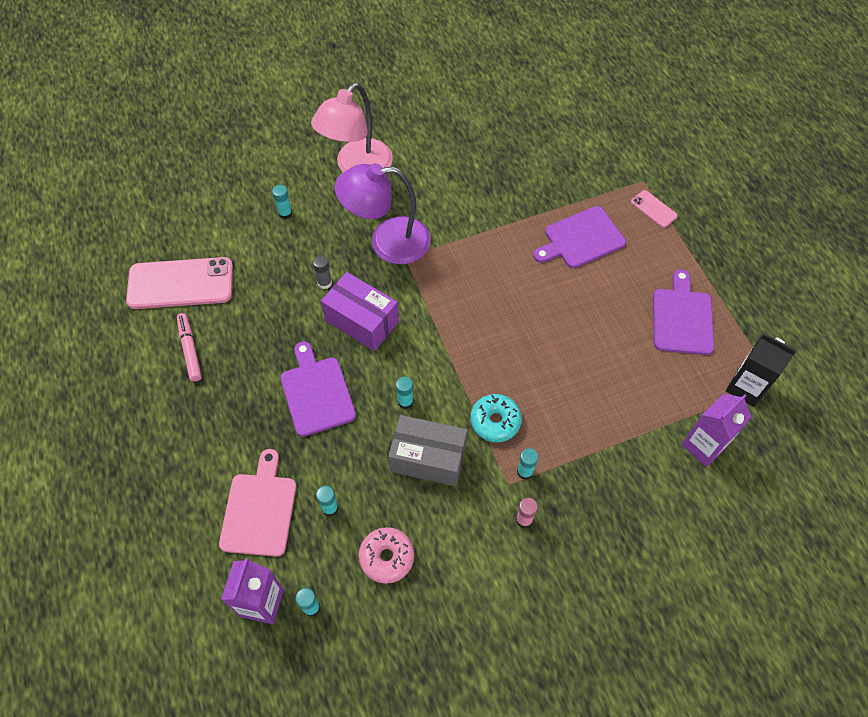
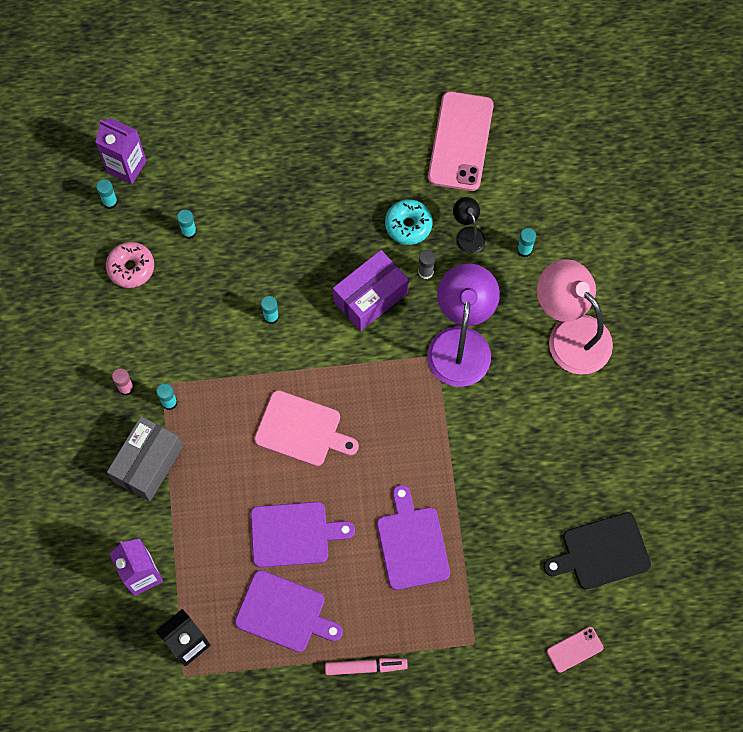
camera: 105 degrees right, 10 degrees up
(190, 350) = (382, 141): pink marker -> pink marker (365, 667)
(259, 509) = (206, 176): pink cutting board -> pink cutting board (302, 430)
(278, 258) = (468, 234): none -> black lamp
(316, 392) = (304, 241): purple cutting board -> purple cutting board (294, 534)
(428, 458) = (209, 323): grey box -> grey box (148, 464)
(495, 421) = (226, 391): turquoise donut -> turquoise donut (408, 225)
(536, 117) = (601, 552): none -> black cutting board
(653, 209) = (431, 639): pink phone -> pink phone (574, 649)

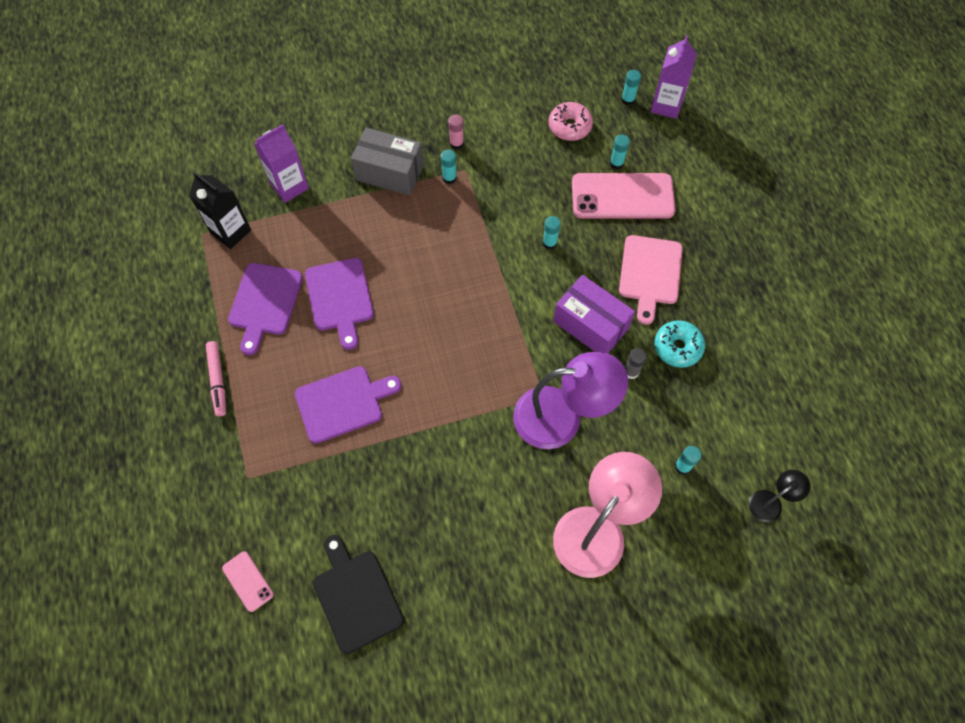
camera: 80 degrees right, 5 degrees down
(302, 430) = (442, 287): pink cutting board -> pink cutting board (650, 274)
(460, 141) = (788, 383): pink phone -> pink phone (622, 196)
(468, 234) = (684, 406): black lamp -> black lamp (770, 502)

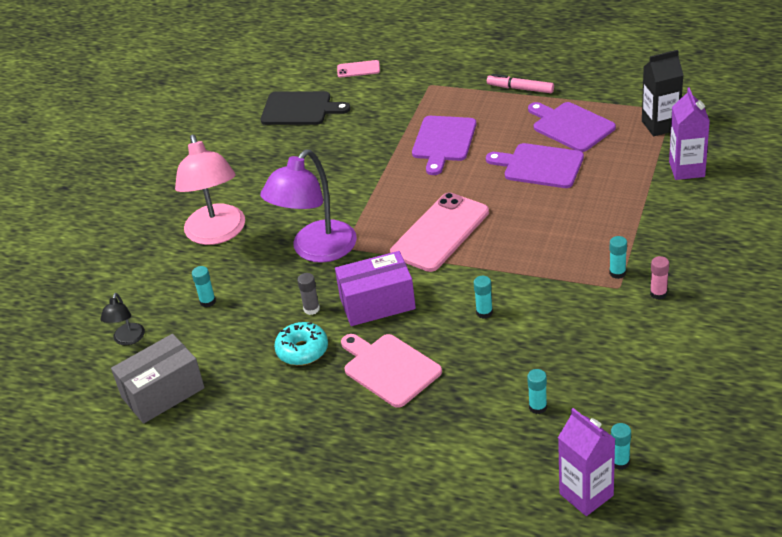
camera: 130 degrees right, 25 degrees down
(390, 172) = (655, 235): grey box -> grey box (163, 392)
(569, 126) = (617, 391): pink donut -> none
(622, 196) = (492, 391): pink phone -> pink phone (440, 232)

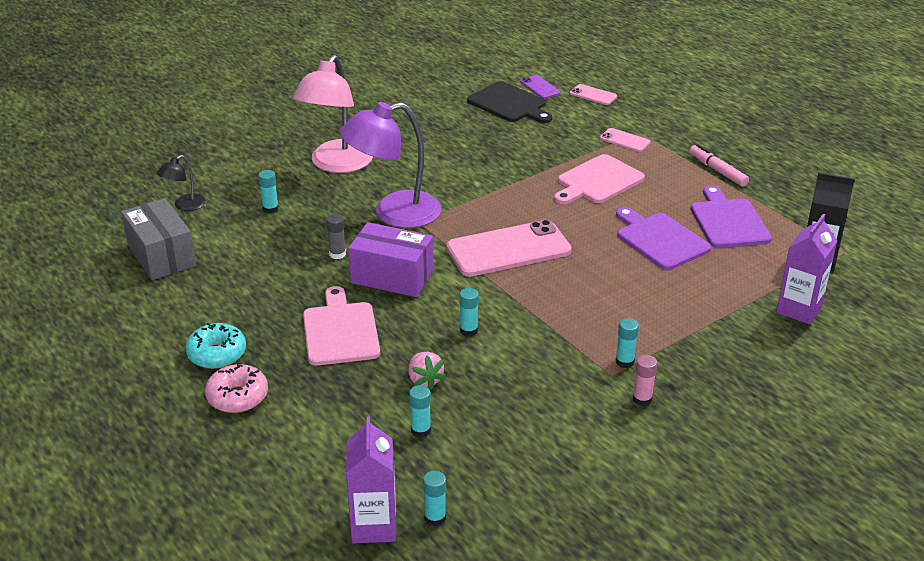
camera: 30 degrees right, 5 degrees down
(163, 392) = (161, 256): grey box -> grey box turned 60 degrees clockwise
(302, 350) = (293, 281): turquoise donut -> turquoise donut (217, 354)
(308, 82) = (540, 87): none -> purple phone
(373, 466) = (237, 397): none -> pink donut
(426, 97) = (624, 140): none -> pink phone
(443, 141) = (598, 181): purple cutting board -> pink cutting board
(497, 368) = (425, 380): none -> pink strawberry

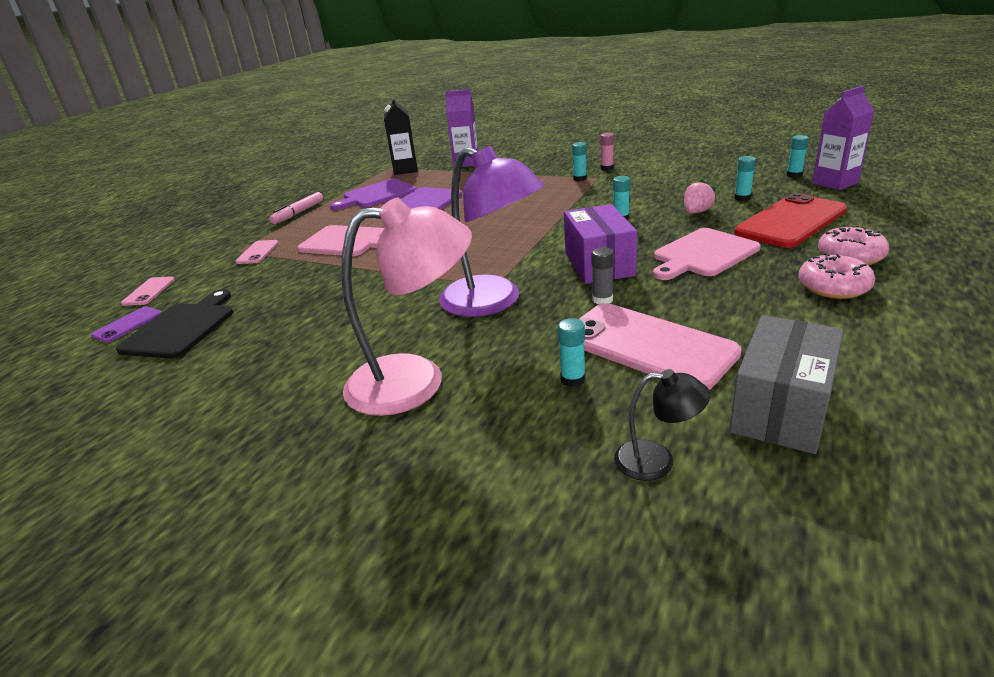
camera: 115 degrees left, 5 degrees down
(217, 354) = (833, 287): turquoise donut -> pink donut
(331, 417) = (790, 221): none -> red phone
(508, 249) = (495, 239): pink phone -> pink phone (647, 346)

